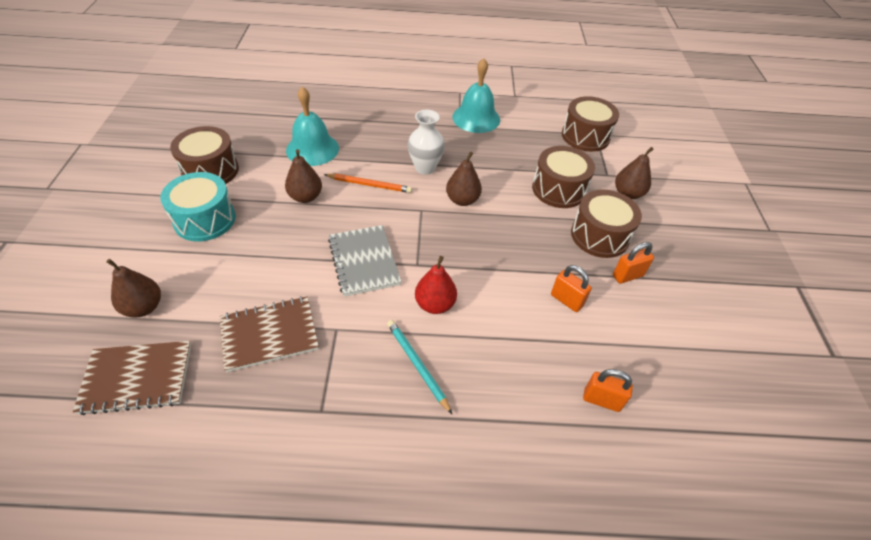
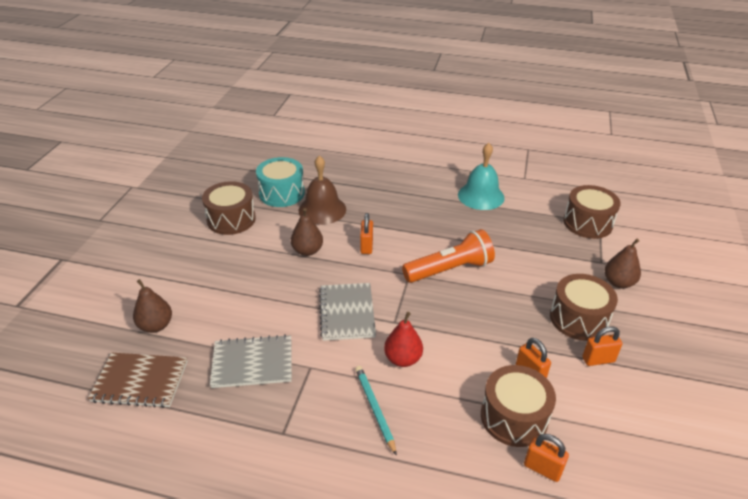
camera: 15 degrees right, 10 degrees down
(205, 219) = (218, 260): turquoise drum -> turquoise drum (282, 193)
(269, 334) = (252, 363): brown notebook -> grey notebook
(312, 149) = (322, 209): turquoise bell -> brown bell
(369, 185) = (366, 246): orange pencil -> orange padlock
(425, 168) = (421, 237): white vase -> none
(462, 200) = (450, 270): brown pear -> orange flashlight
(558, 189) = (547, 270): brown drum -> brown drum (514, 417)

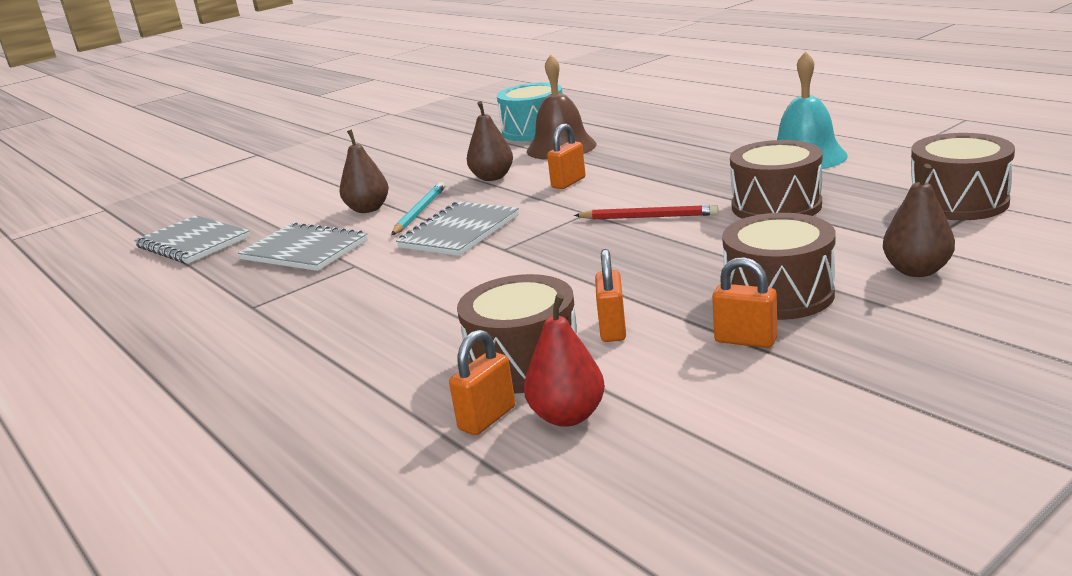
camera: 40 degrees right, 15 degrees down
(140, 381) = (193, 242): brown notebook -> grey notebook
(156, 326) = (262, 208): brown pear -> brown pear (368, 209)
(231, 219) = (448, 145): brown drum -> brown drum (776, 206)
(374, 409) = (368, 312): turquoise pencil -> turquoise pencil (419, 211)
(403, 359) = (464, 280): red pear -> red pear (567, 416)
(450, 270) = (648, 217): orange flashlight -> red pencil
(542, 468) = (487, 418): orange padlock -> orange padlock turned 60 degrees clockwise

